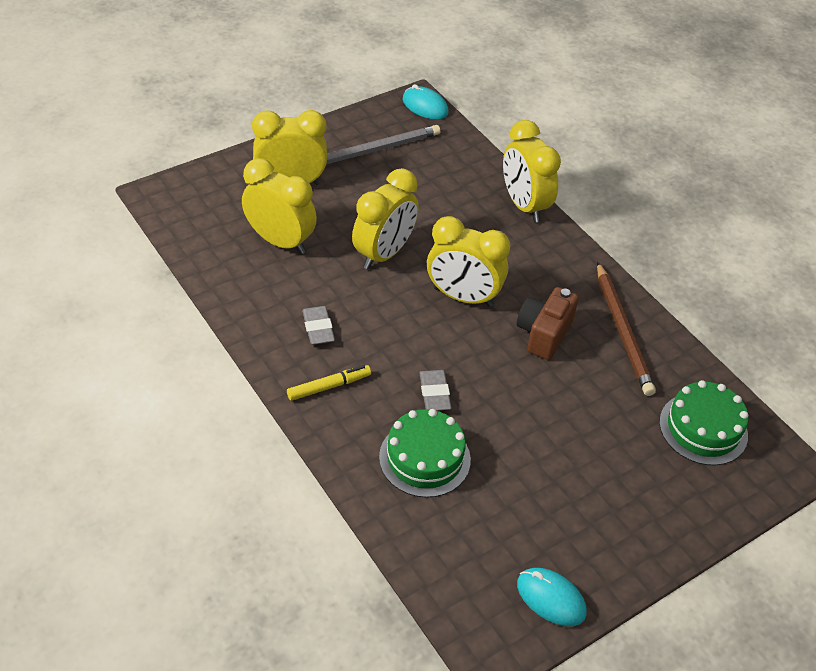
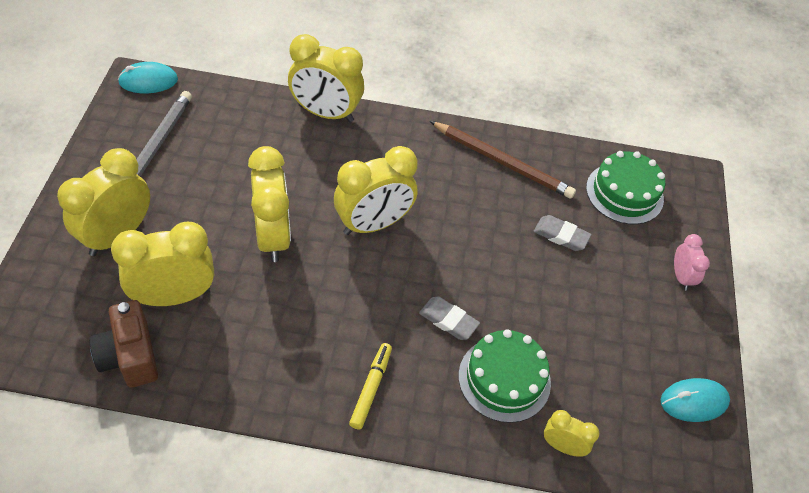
camera: 50 degrees left, 5 degrees up
(318, 328) = (301, 346): grey eraser -> grey eraser (561, 235)
(409, 530) = (562, 446): none -> yellow clock
(543, 334) = (459, 207): brown camera -> brown camera (130, 356)
(667, 519) = (681, 277): none -> pink clock

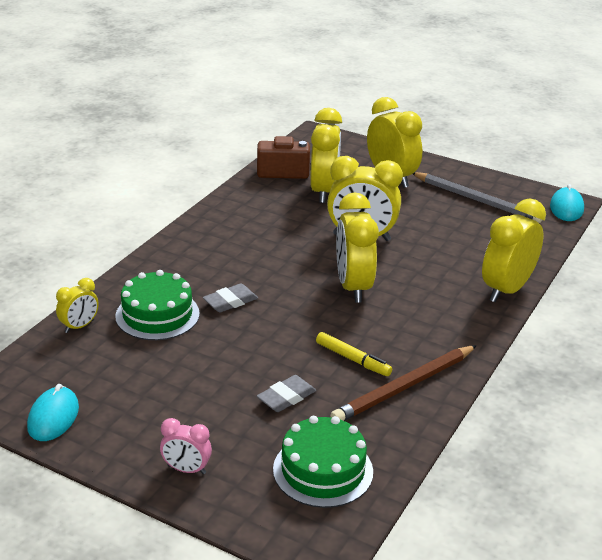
camera: 115 degrees right, 20 degrees down
(371, 388) = (195, 252): yellow marker -> yellow marker (353, 359)

